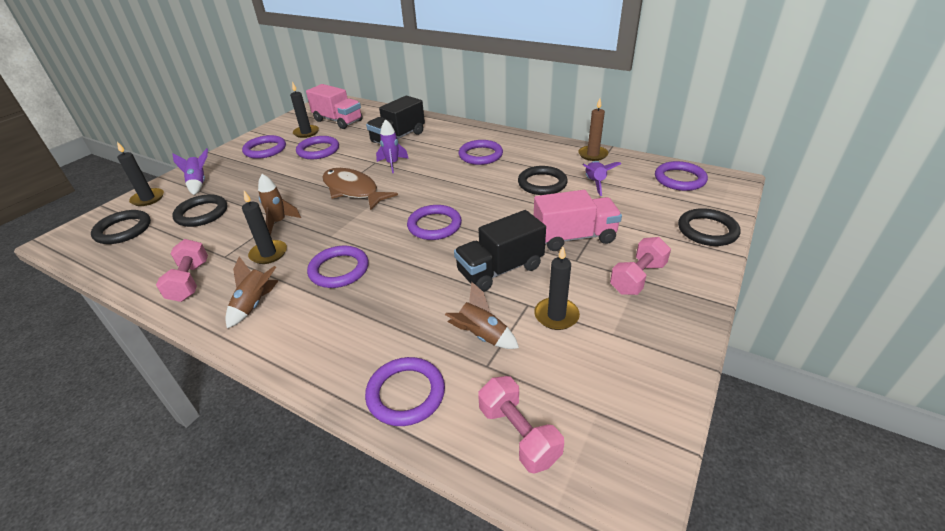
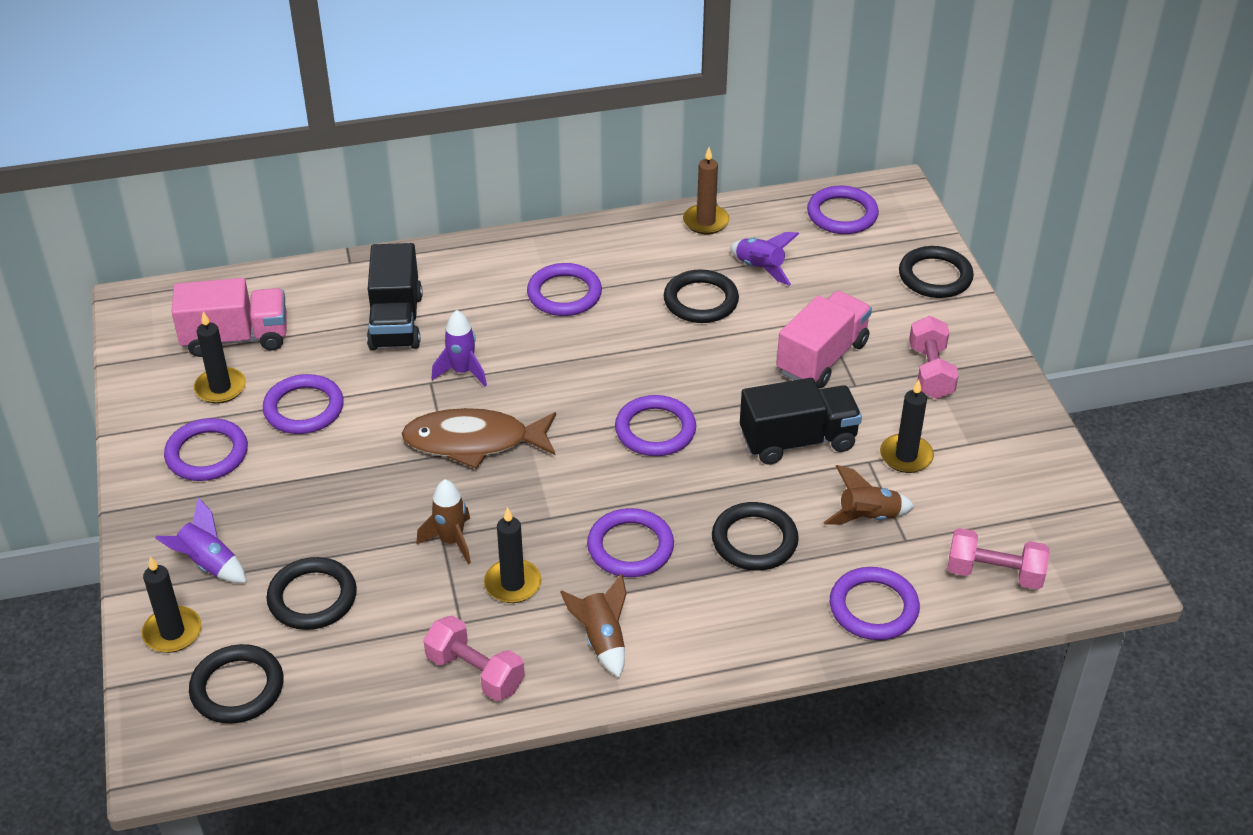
camera: 45 degrees left, 5 degrees up
(400, 306) = (754, 540): none -> black ring
(500, 270) = (798, 441): black truck -> black truck turned 120 degrees counterclockwise

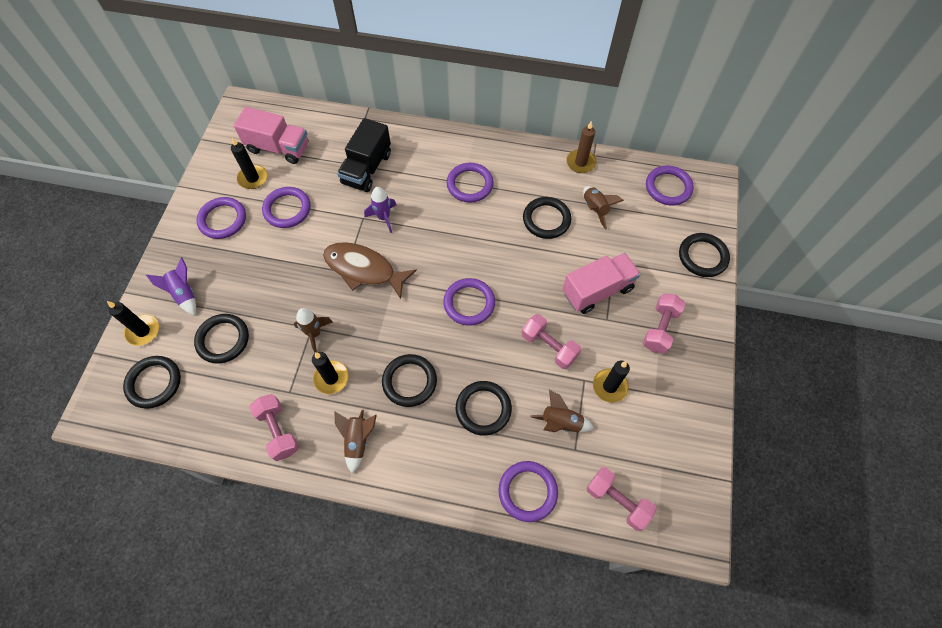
camera: 25 degrees right, 20 degrees up
(630, 547) = (409, 381): purple ring -> black ring
(760, 269) = (595, 209): purple rocket -> brown rocket
(798, 441) = (549, 346): black truck -> pink dumbbell

